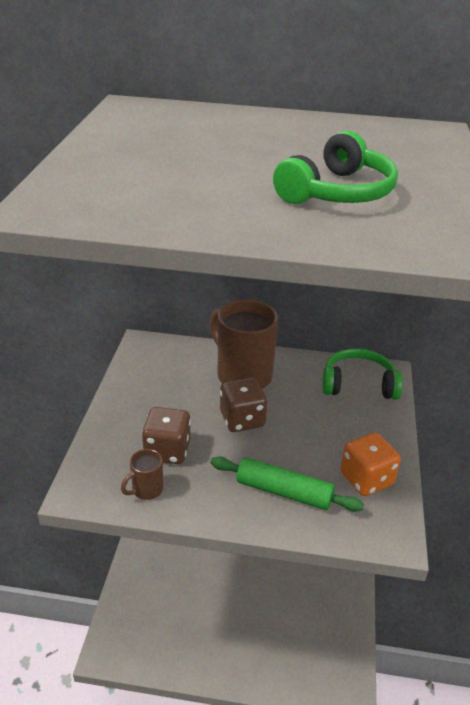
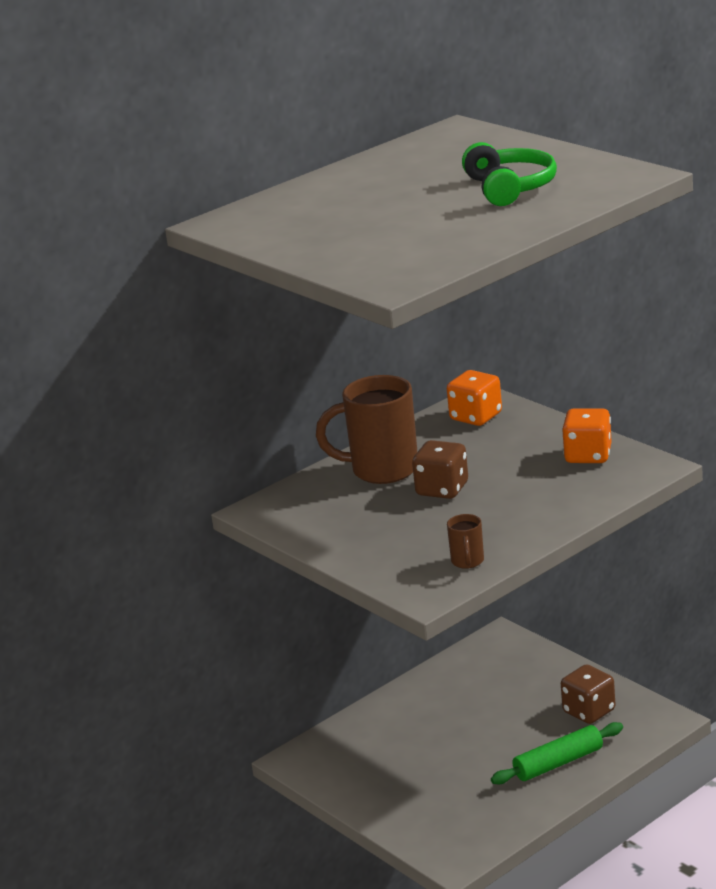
camera: 45 degrees left, 10 degrees down
(167, 450) = (432, 538): brown dice -> brown dice (589, 711)
(284, 492) = (554, 497): green rolling pin -> green rolling pin (558, 763)
(358, 384) = (476, 417): green headphones -> orange dice

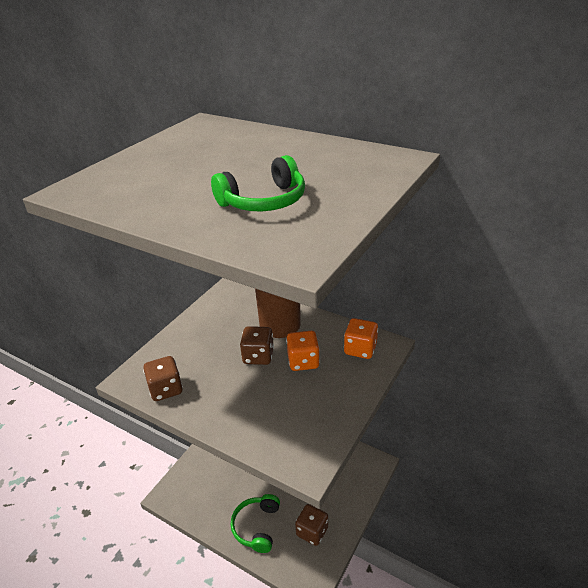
camera: 70 degrees right, 10 degrees up
(467, 562) = (166, 389): brown mug -> brown dice
(558, 763) = (257, 526): green rolling pin -> green headphones
(588, 455) = (318, 421): orange dice -> orange dice (303, 361)

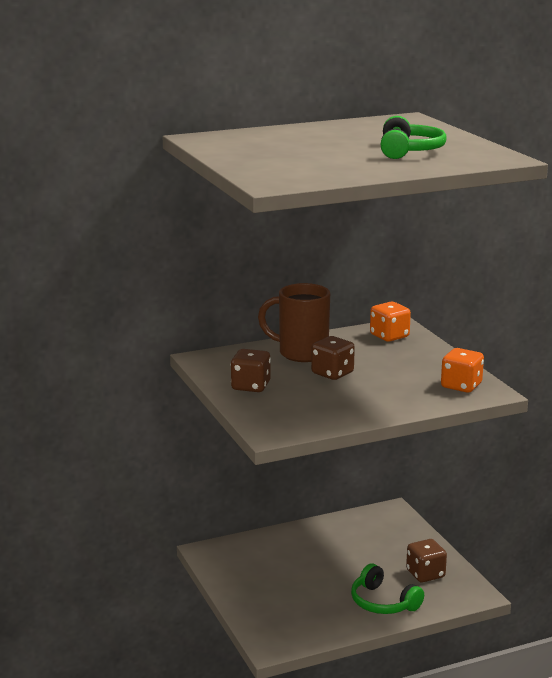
camera: 55 degrees left, 15 degrees down
(166, 389) = (314, 420): brown dice -> brown dice (251, 386)
(303, 361) = (369, 359): orange dice -> orange dice (461, 386)

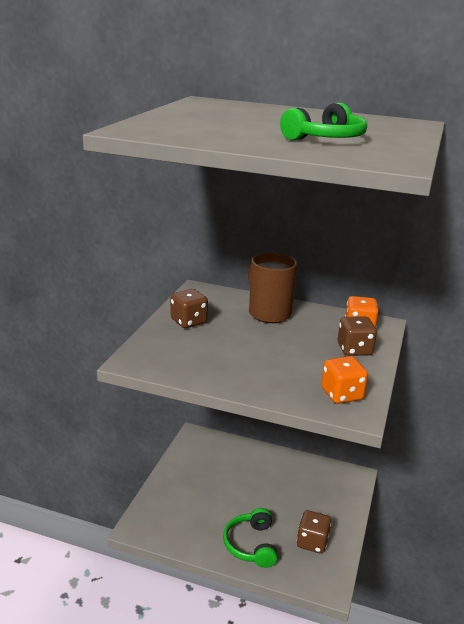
camera: 40 degrees right, 5 degrees up
(332, 373) = (261, 337): brown dice -> brown dice (354, 350)

